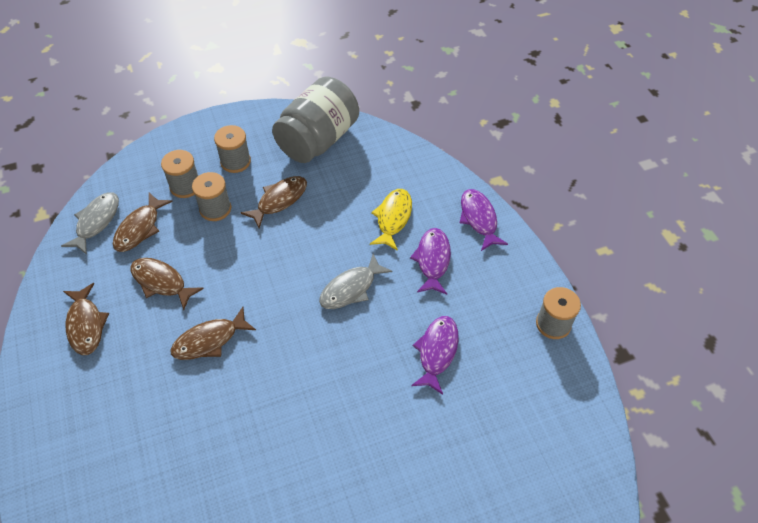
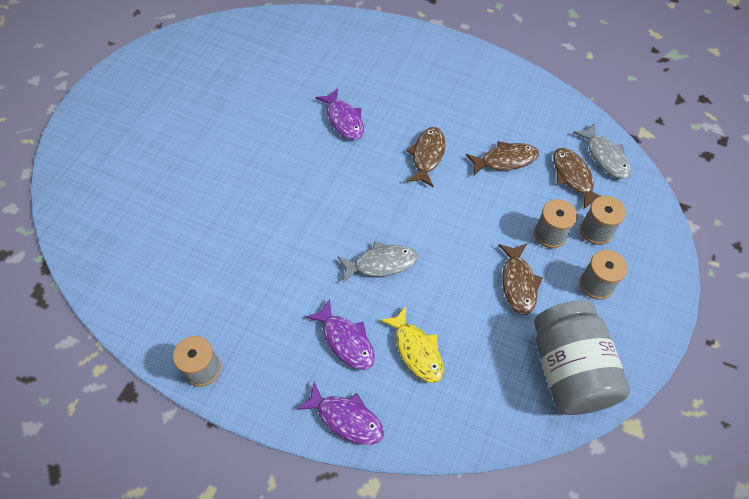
camera: 135 degrees right, 5 degrees up
(86, 325) = (508, 105): brown fish -> none
(351, 288) = (381, 263): grey fish -> grey fish turned 75 degrees clockwise
(437, 352) = (273, 271): purple fish -> purple fish (344, 120)

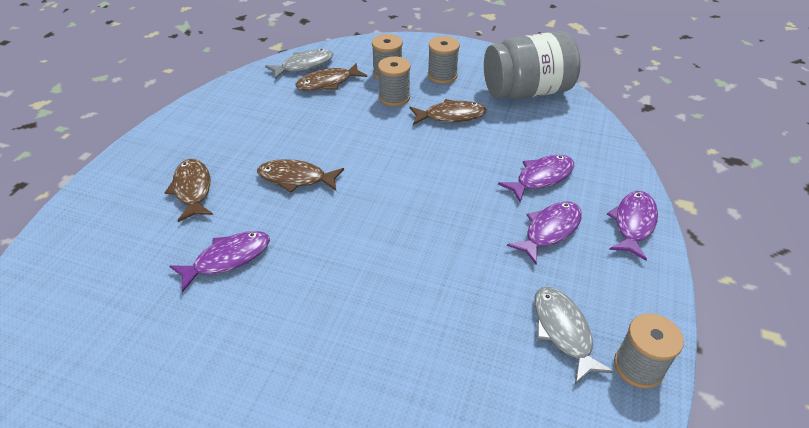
camera: 95 degrees left, 15 degrees down
(381, 263) = (448, 209): grey fish -> grey fish (563, 331)
(416, 350) = (541, 178): yellow fish -> purple fish
(505, 160) = (305, 122): brown fish -> brown fish (193, 190)

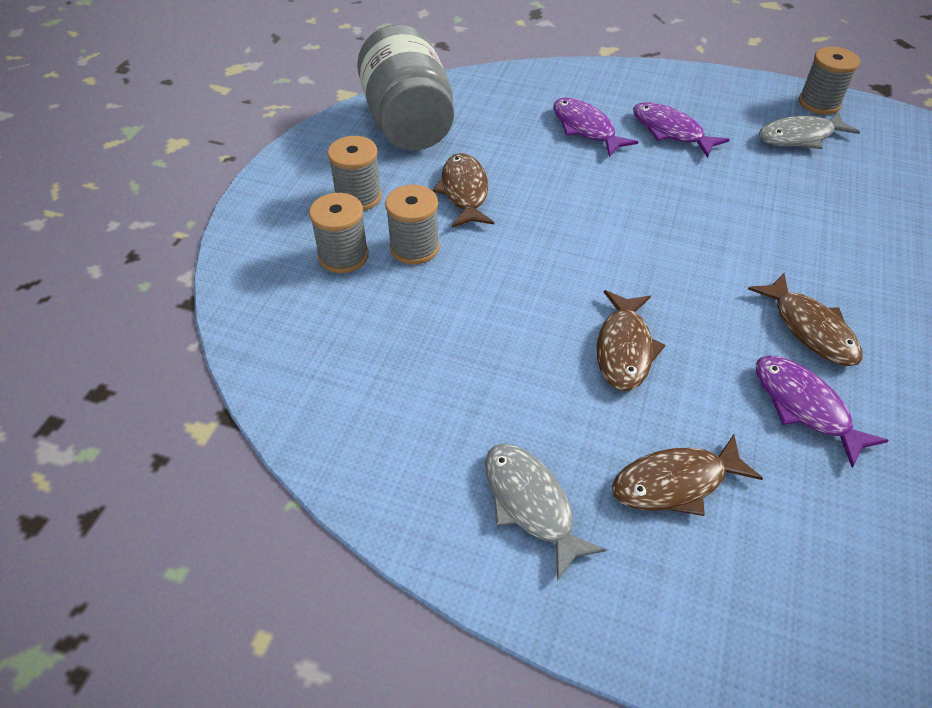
camera: 90 degrees left, 5 degrees up
(304, 65) = (297, 370): grey fish -> grey fish (531, 504)
(328, 83) = (363, 330): brown fish -> brown fish (810, 329)
(633, 224) = (646, 80): purple fish -> none

